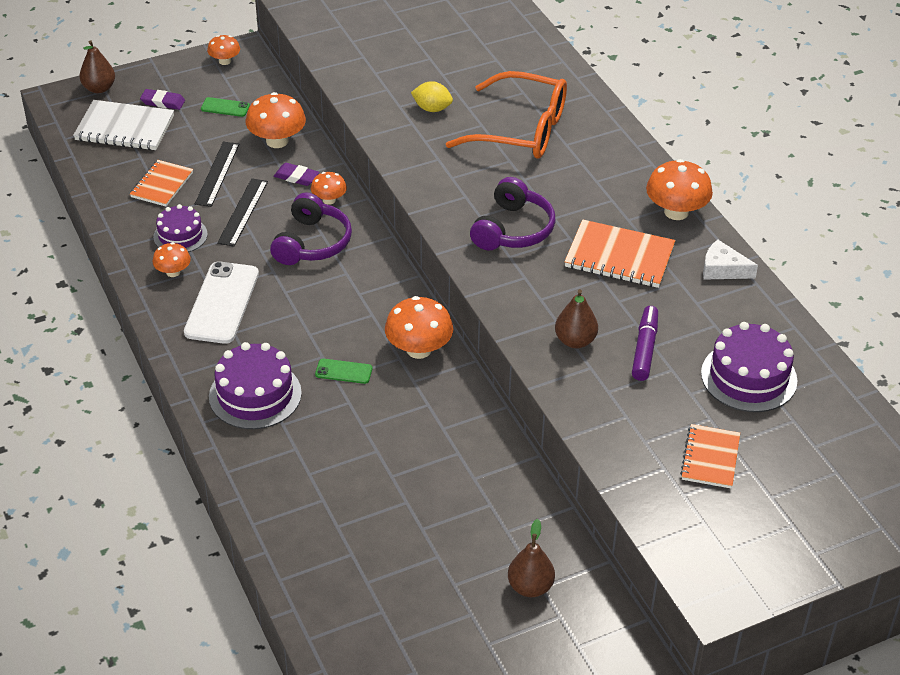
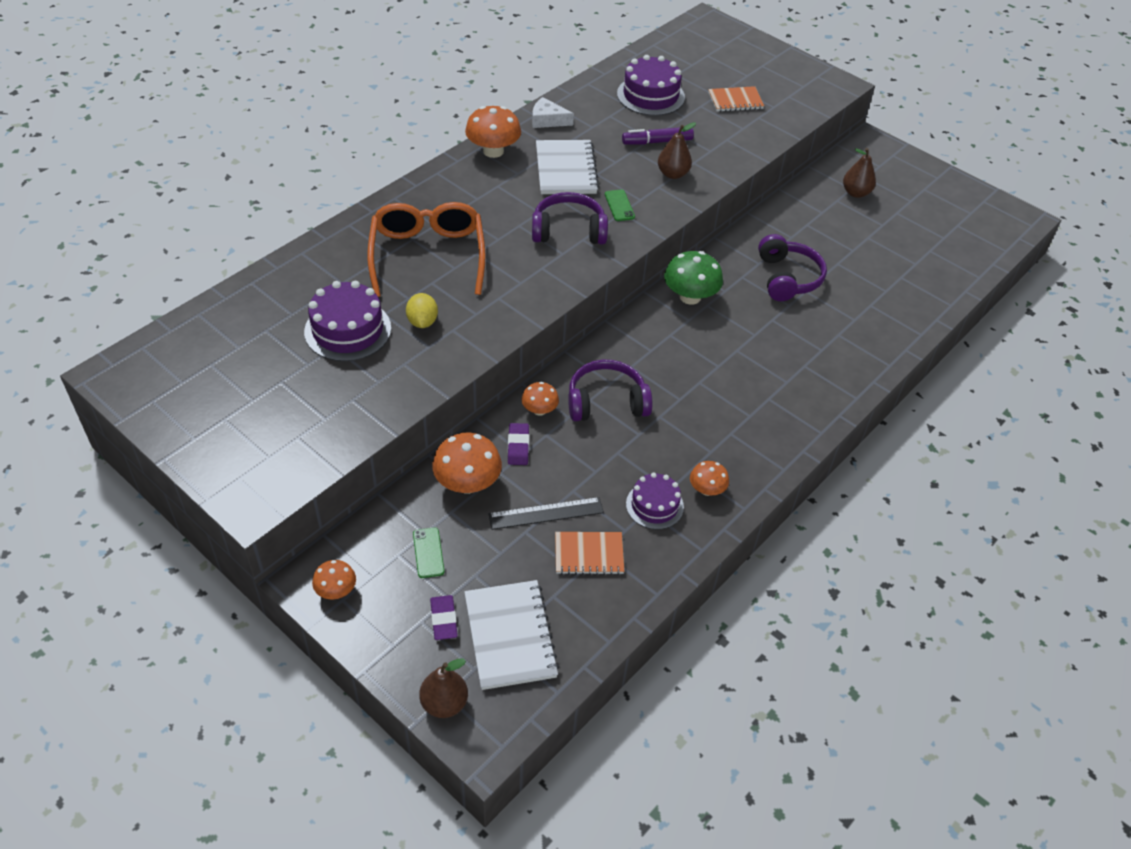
camera: 115 degrees left, 5 degrees up
(222, 303) = (721, 437): white phone -> none
(243, 212) = (593, 469): black ruler -> none
(255, 395) = (806, 376): purple cake -> purple cake (348, 330)
(344, 371) = (743, 332): green phone -> green phone (619, 205)
(405, 443) = (787, 278): none -> purple headphones
(419, 349) = (690, 296): orange mushroom -> green mushroom
(619, 257) = (566, 170): orange notebook -> white notebook
(722, 269) = (547, 120): white cheese -> white cheese turned 105 degrees clockwise

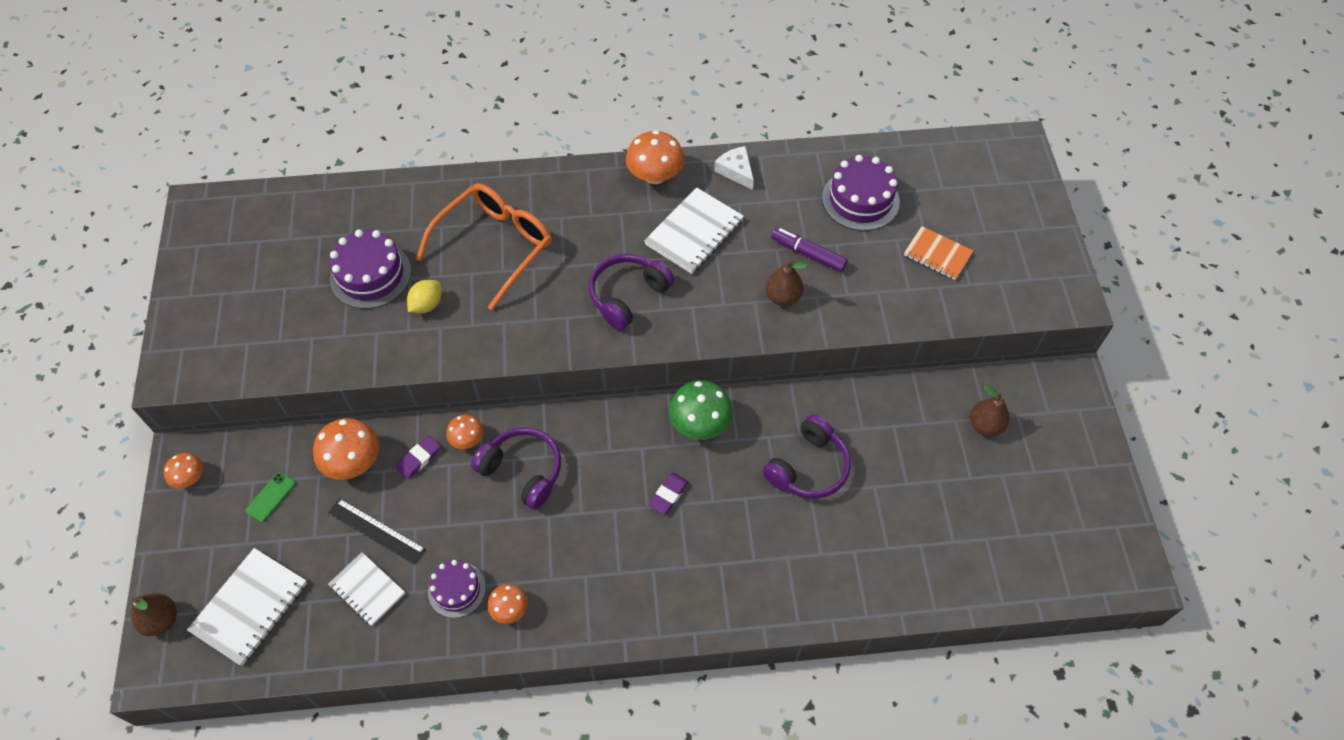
camera: 45 degrees right, 10 degrees up
(444, 619) = (226, 557): purple eraser -> purple eraser (668, 495)
(568, 231) = (628, 296): purple headphones -> purple headphones turned 90 degrees counterclockwise
(589, 554) = (367, 590): orange notebook -> white notebook
(619, 205) = (698, 299): green phone -> none

